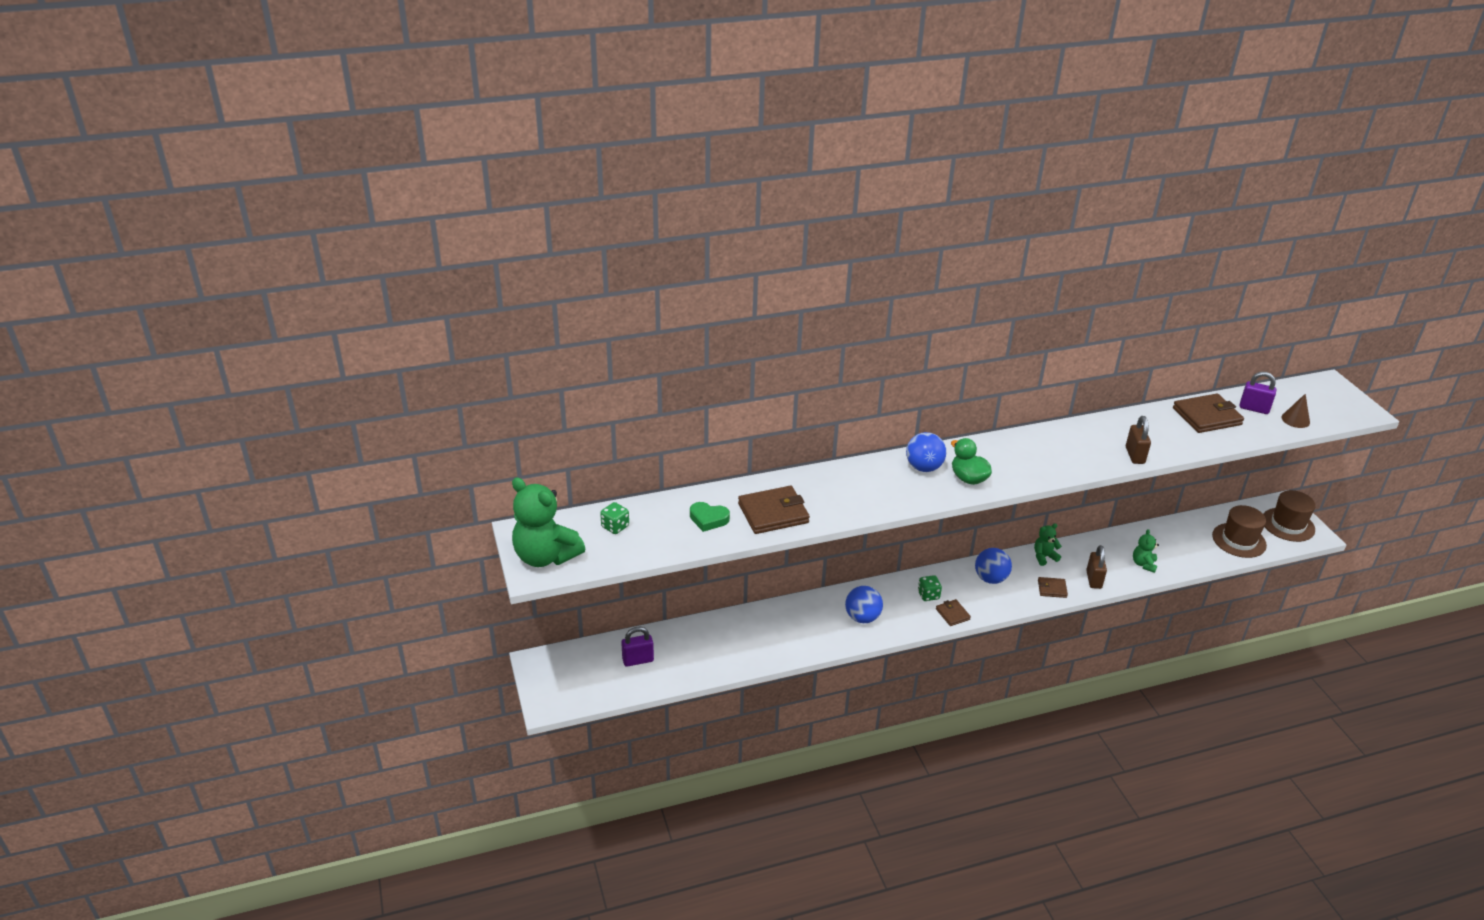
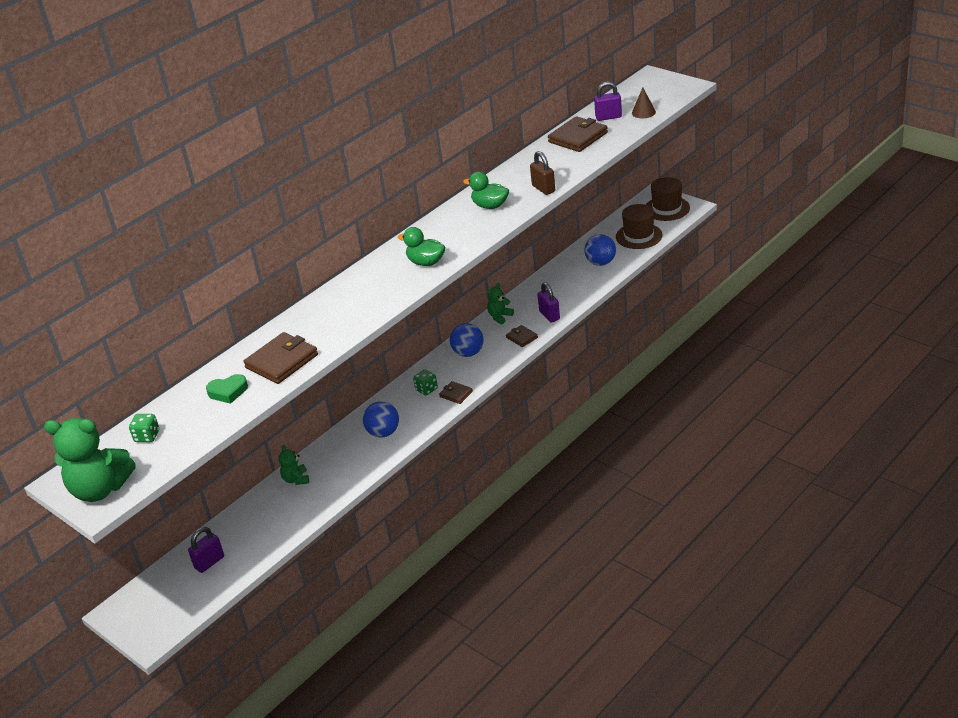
camera: 25 degrees left, 0 degrees up
(923, 467) = (383, 270): blue ball -> blue ball (601, 263)
(1052, 589) = (522, 337): brown wallet -> brown wallet turned 75 degrees clockwise
(1069, 449) = (490, 206): none -> green duck
(1093, 579) = (549, 315): brown padlock -> purple padlock
(1143, 564) = (580, 286): green teddy bear -> green teddy bear (296, 479)

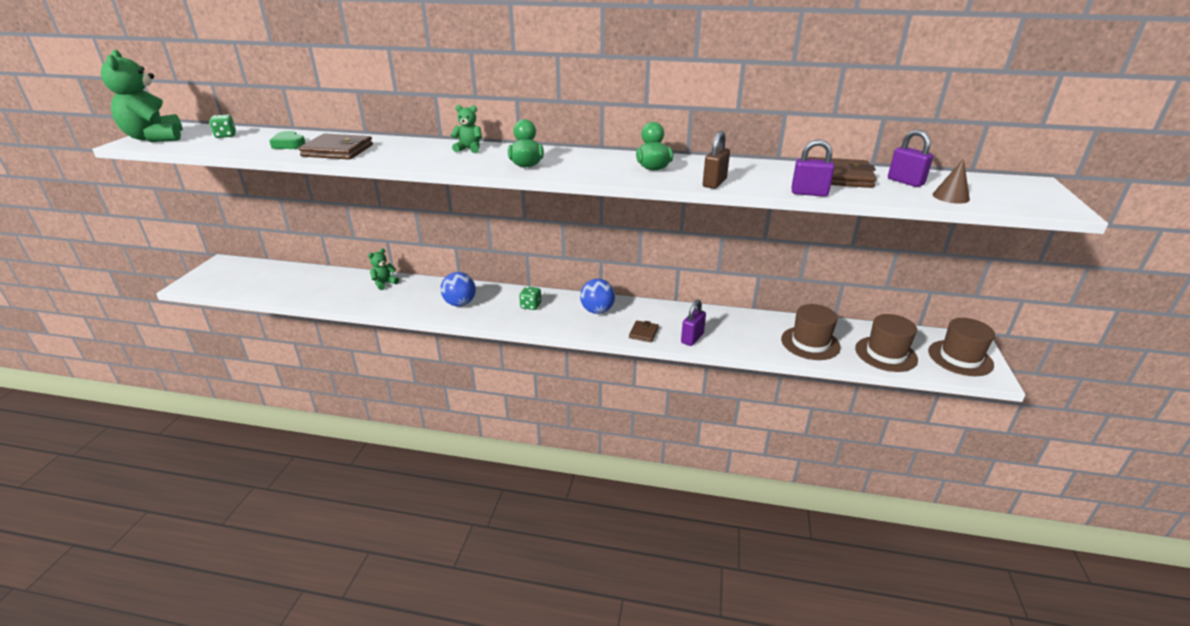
camera: 55 degrees right, 5 degrees down
(209, 562) = (277, 280): purple padlock -> purple padlock (809, 193)
(456, 394) = (533, 323): brown wallet -> none
(500, 317) = (664, 310): green teddy bear -> green teddy bear (469, 149)
(601, 263) = (810, 343): blue ball -> brown hat

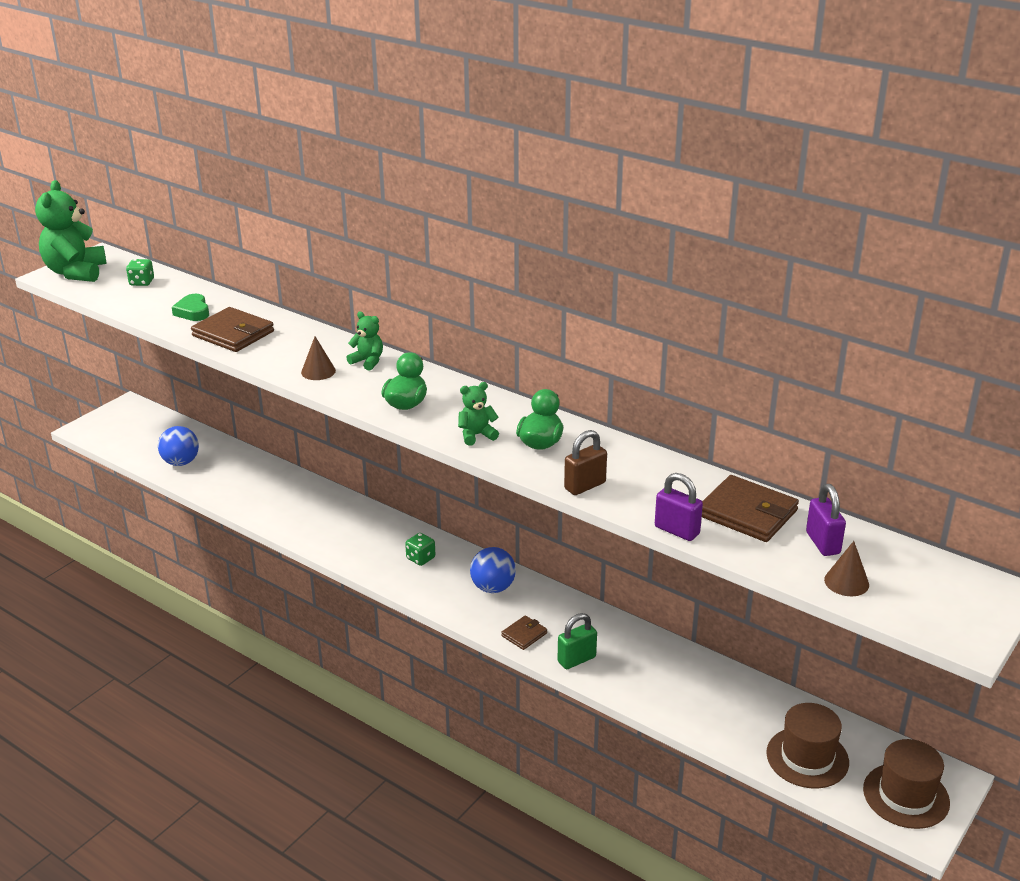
camera: 25 degrees right, 0 degrees up
(384, 283) = (279, 481): green teddy bear -> green teddy bear (476, 435)
(434, 159) = (318, 371): none -> brown cone
(460, 303) = (344, 532): blue ball -> blue ball (181, 462)
(692, 338) = (576, 659): purple padlock -> green padlock
(810, 343) = (720, 712): brown hat -> none

